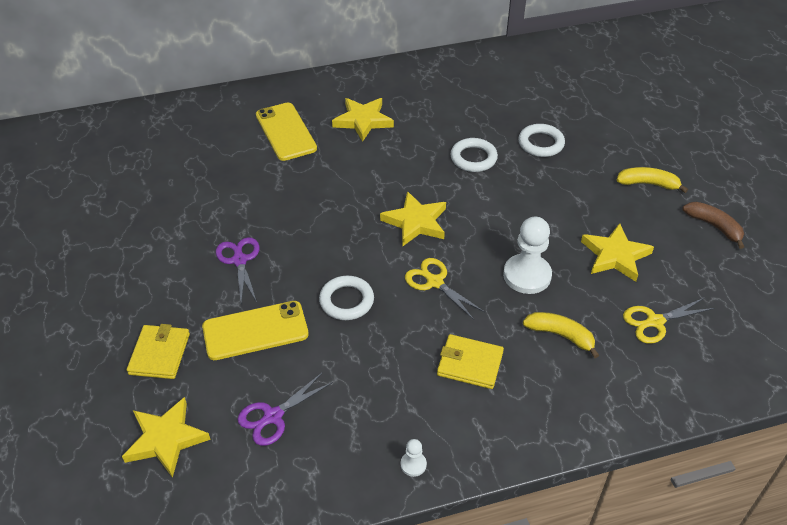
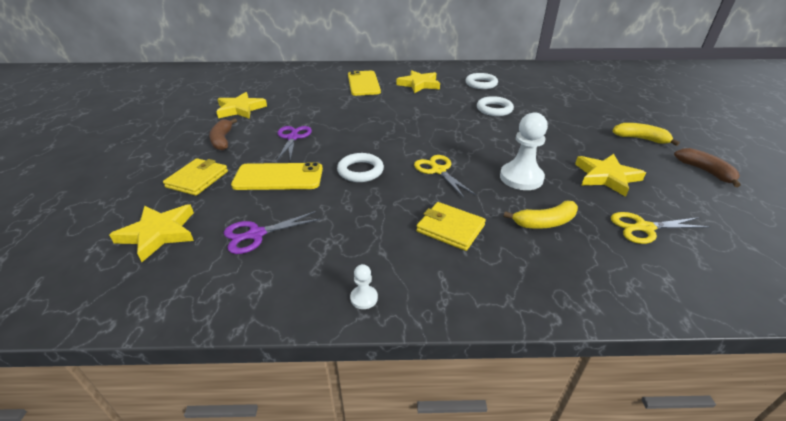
camera: 15 degrees right, 10 degrees down
(150, 282) = (222, 140): none -> brown banana
(415, 222) = (436, 135): yellow star -> yellow star (240, 109)
(541, 143) = (550, 108): white ring -> white ring (481, 84)
(560, 335) = (544, 222): yellow banana -> yellow banana turned 120 degrees clockwise

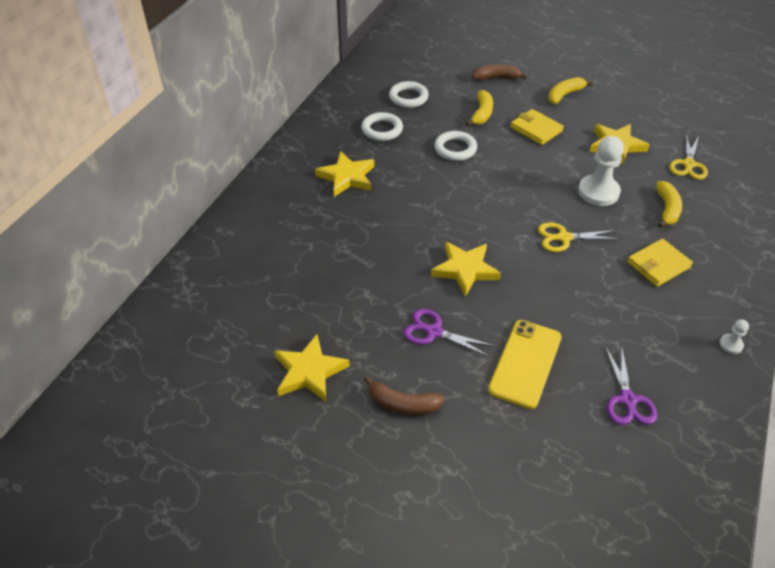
camera: 65 degrees left, 10 degrees up
(159, 233) = (601, 483): yellow star -> yellow star (465, 270)
(197, 179) = (498, 440): yellow wallet -> yellow wallet (536, 129)
(360, 171) = (540, 293): white ring -> white ring (408, 97)
(363, 83) = (306, 224): yellow phone -> none
(552, 110) = (482, 114): none -> yellow banana
(705, 171) = (628, 94): brown banana -> brown banana (496, 78)

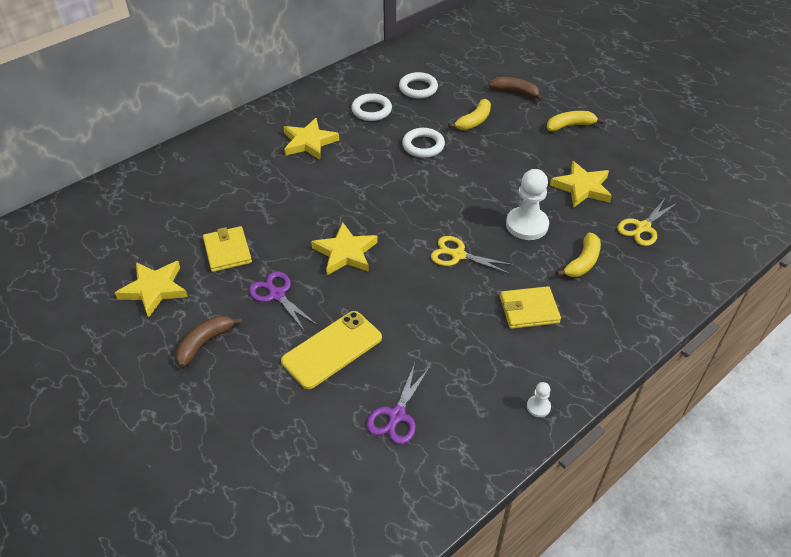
camera: 25 degrees right, 0 degrees up
(402, 404) = (204, 343): brown banana -> brown banana turned 90 degrees clockwise
(536, 129) = (514, 150): yellow wallet -> yellow wallet (227, 251)

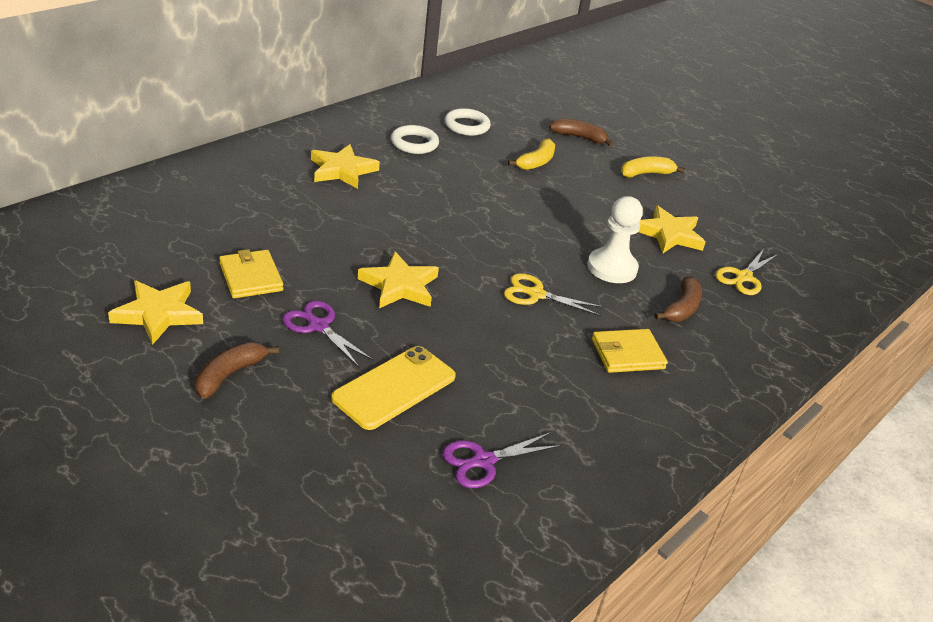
camera: 10 degrees left, 10 degrees down
(396, 415) = (483, 461): purple scissors -> purple scissors turned 45 degrees clockwise
(423, 146) = (480, 182): white ring -> none
(538, 407) = (654, 456): white pawn -> none
(582, 262) = (681, 308): yellow banana -> brown banana

